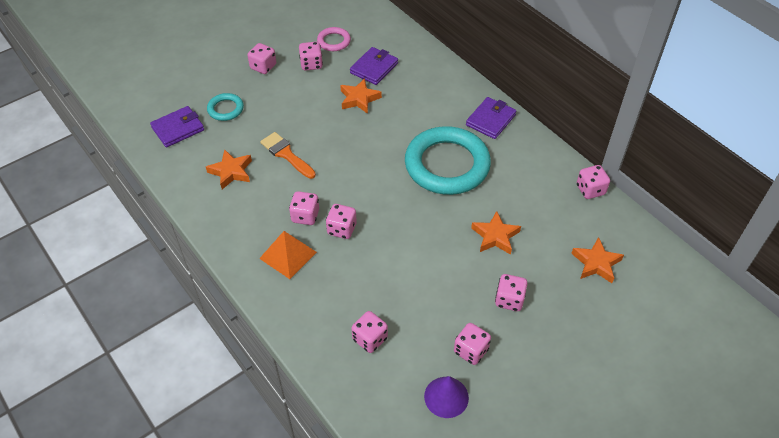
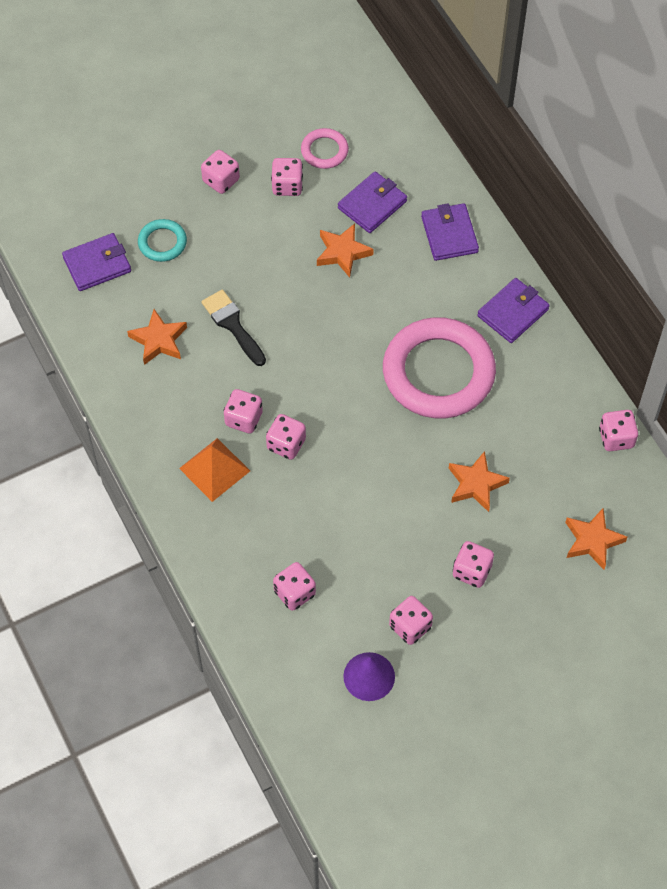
camera: 10 degrees right, 10 degrees up
(286, 154) = (232, 325): orange brush -> black brush
(432, 79) = (449, 234): none -> purple wallet
(447, 165) = (438, 372): turquoise ring -> pink ring

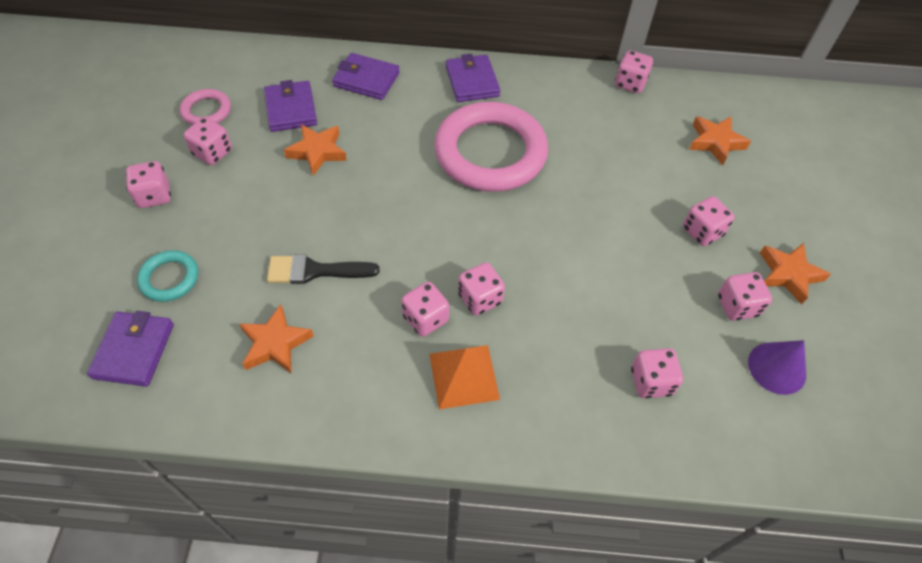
camera: 60 degrees left, 5 degrees down
(476, 484) = (616, 185): orange star -> orange star (788, 274)

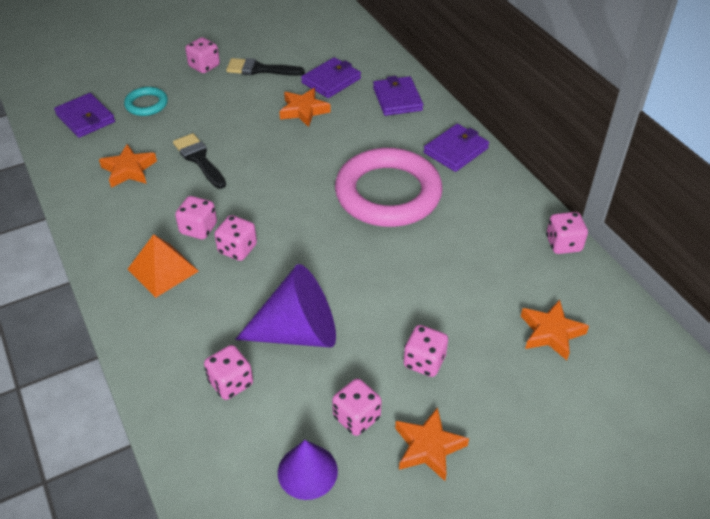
camera: 60 degrees right, 10 degrees down
(134, 351) = (85, 118): purple wallet -> purple wallet turned 75 degrees clockwise
(206, 111) = (293, 49): pink ring -> none
(212, 153) = (260, 69): pink dice -> black brush
(619, 301) = (298, 332): none -> purple cone

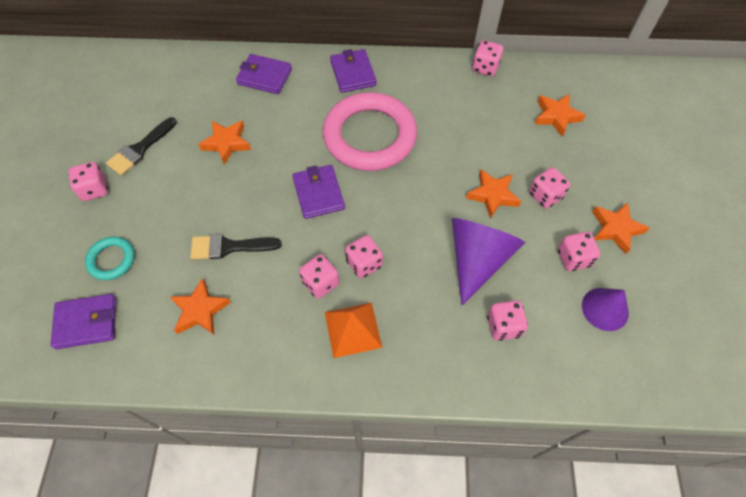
camera: 60 degrees left, 15 degrees up
(331, 81) = (203, 107): purple wallet -> purple wallet (318, 193)
(389, 315) = (492, 195): none -> orange star

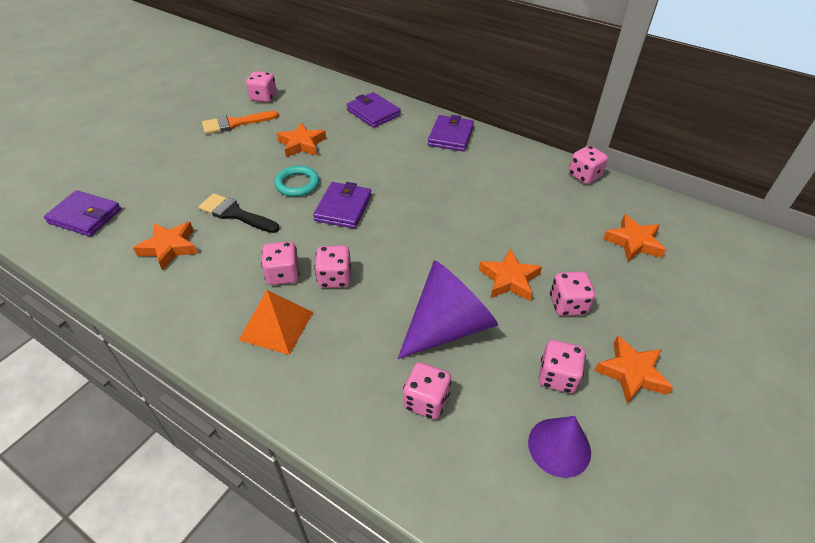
camera: 30 degrees right, 15 degrees down
(95, 189) = (179, 135): pink dice -> pink dice (263, 97)
(111, 260) = (144, 184): turquoise ring -> turquoise ring (297, 184)
(140, 149) = (235, 123): black brush -> orange brush
(370, 136) = (426, 185): pink ring -> none

